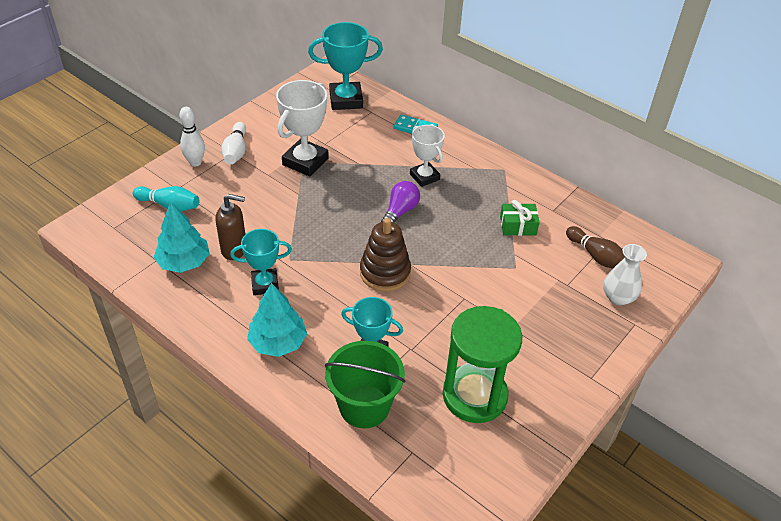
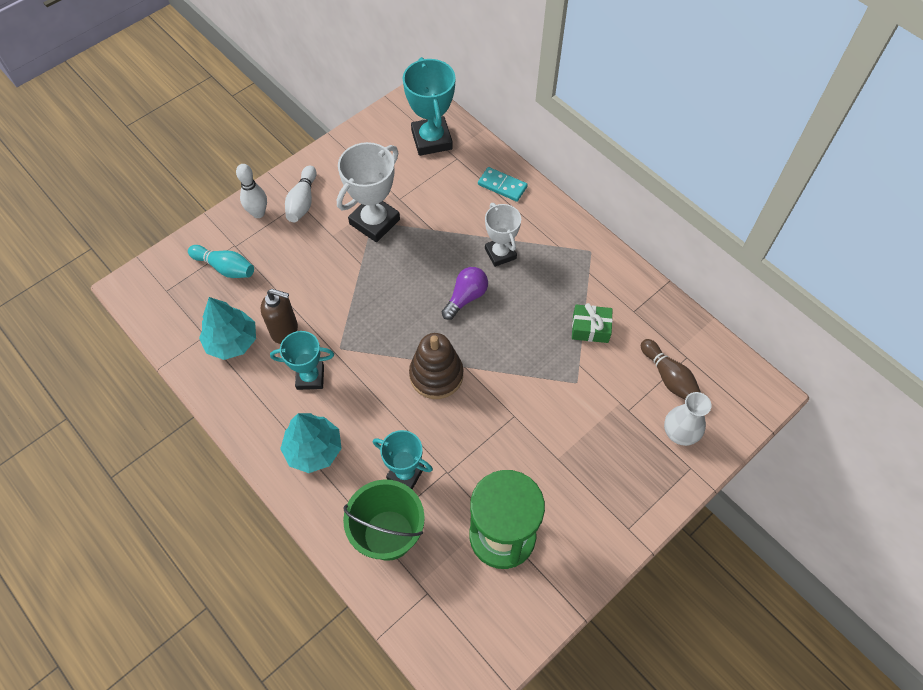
camera: 10 degrees right, 15 degrees up
(346, 100) = (431, 140): turquoise trophy -> turquoise trophy turned 75 degrees clockwise

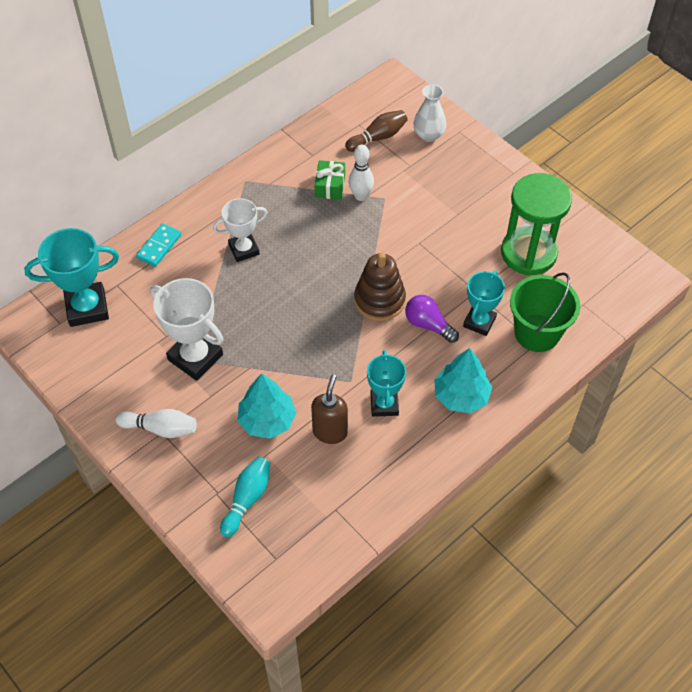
camera: 90 degrees left, 5 degrees down
(232, 341) = (343, 481): turquoise tree -> turquoise tree (267, 420)
(258, 213) = (172, 473): white bowling pin -> white bowling pin (361, 196)
(466, 297) = (294, 277): purple light bulb -> purple light bulb (428, 325)

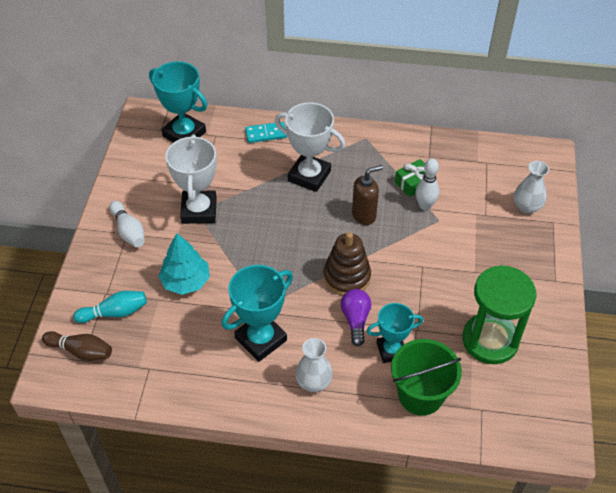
camera: 50 degrees right, 5 degrees down
(244, 249) = (309, 176): white trophy -> white trophy, size x1.53
(330, 432) = (208, 323): brown soap dispenser -> brown soap dispenser (364, 215)
(378, 137) = (488, 180): brown bowling pin -> brown bowling pin (81, 351)
(384, 404) = (261, 339): turquoise trophy -> turquoise trophy, size x1.53
(461, 396) = (313, 382): turquoise tree -> white vase

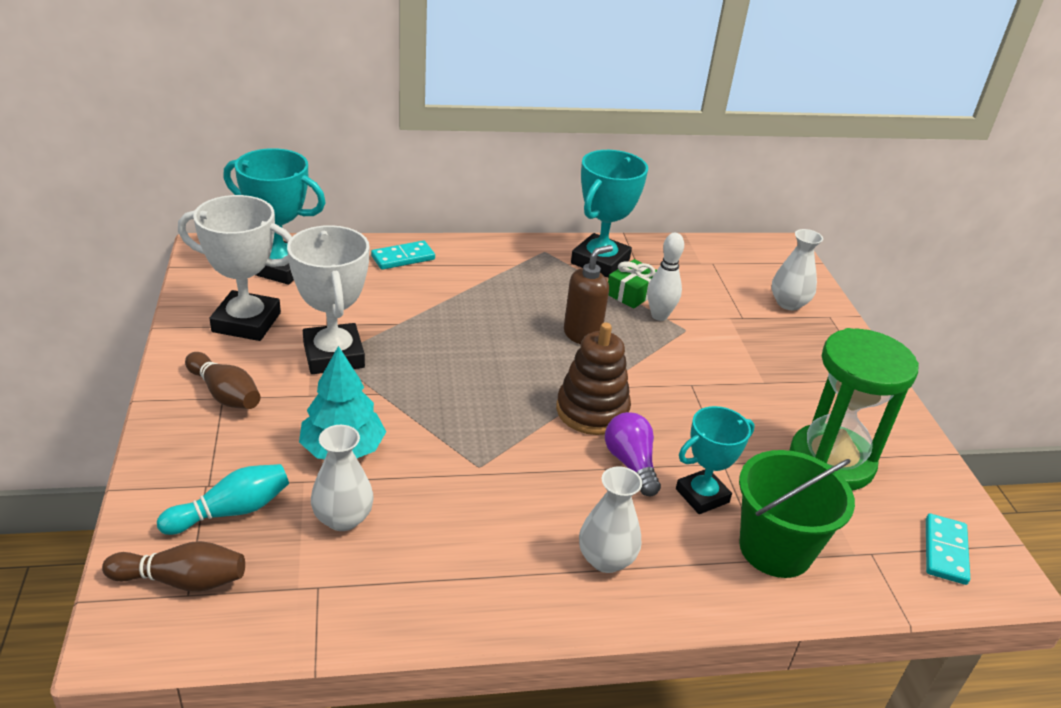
camera: 20 degrees left, 15 degrees down
(129, 231) = (225, 394): white bowling pin -> brown bowling pin
(173, 328) = (343, 518): none -> white vase
(261, 339) = (496, 512): turquoise trophy -> turquoise trophy (600, 262)
(309, 176) = (485, 298): white trophy -> white trophy (246, 322)
(532, 417) = (945, 551): none -> turquoise domino

